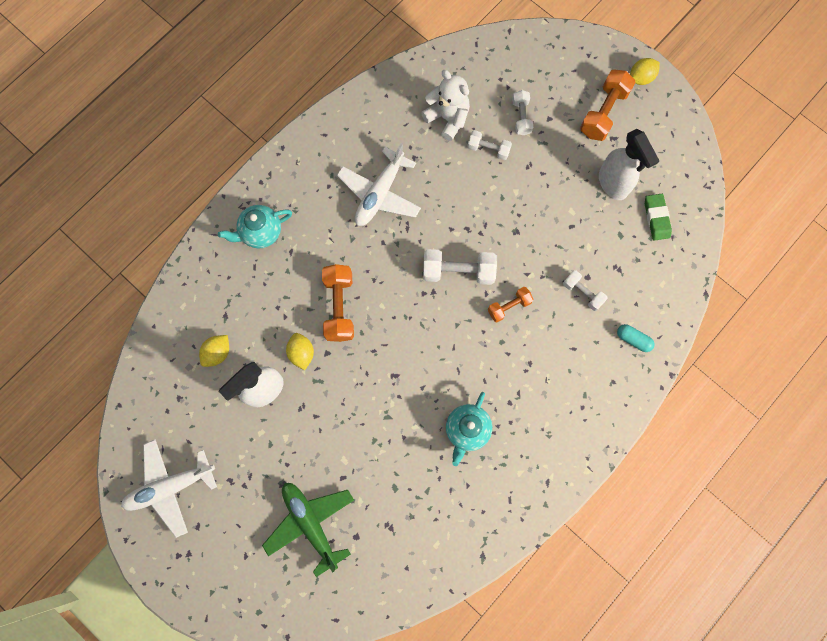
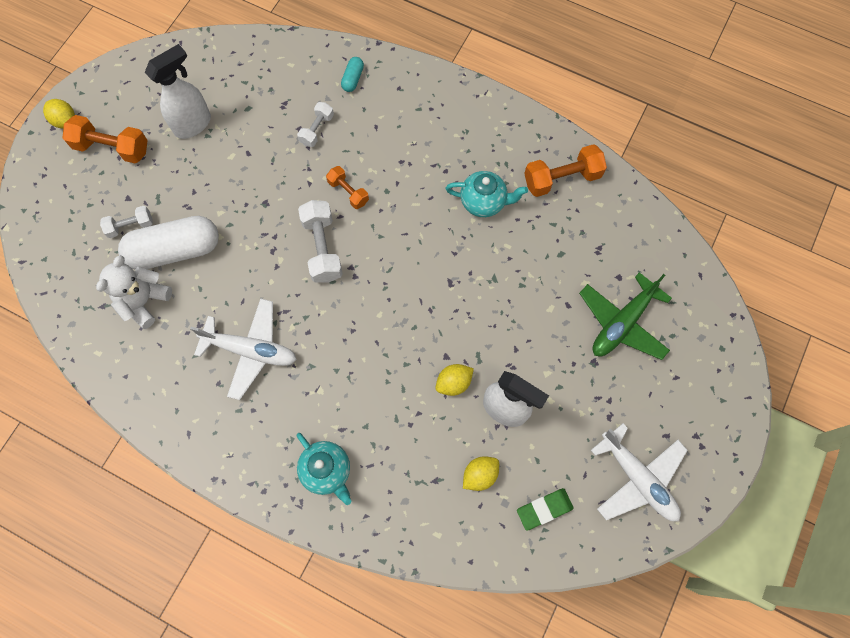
camera: 105 degrees left, 5 degrees down
(217, 353) = (480, 475): yellow lemon -> yellow lemon turned 60 degrees counterclockwise
(339, 307) = (392, 358): orange dumbbell -> orange dumbbell (562, 178)
(488, 149) = (175, 250): white dumbbell -> white capsule
(656, 218) = (223, 80): green eraser -> green eraser (544, 509)

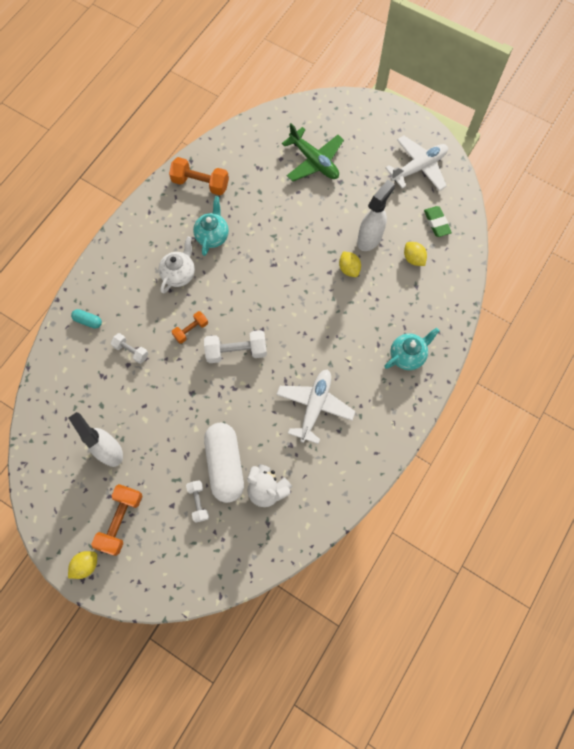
camera: 85 degrees left, 0 degrees up
(424, 169) = (179, 274): none -> white teapot
(562, 178) = (200, 183): orange dumbbell -> orange dumbbell turned 60 degrees counterclockwise

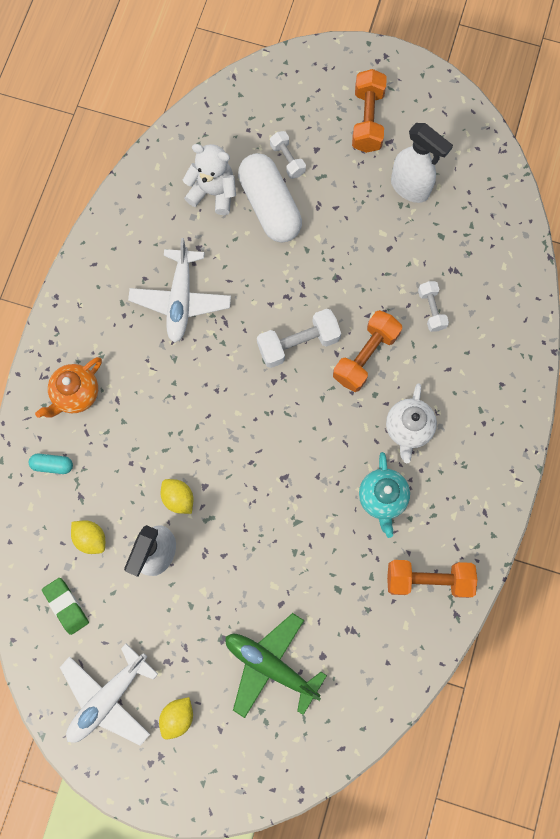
camera: 165 degrees right, 5 degrees up
(86, 565) = (388, 70): yellow lemon -> yellow lemon (178, 716)
(88, 321) = (501, 334): turquoise capsule -> turquoise capsule (52, 465)
(131, 351) = (431, 310): white dumbbell -> white dumbbell turned 60 degrees clockwise
(191, 330) = (365, 356): orange dumbbell -> orange dumbbell, size x1.66
(407, 355) = (76, 394): turquoise teapot -> orange teapot

